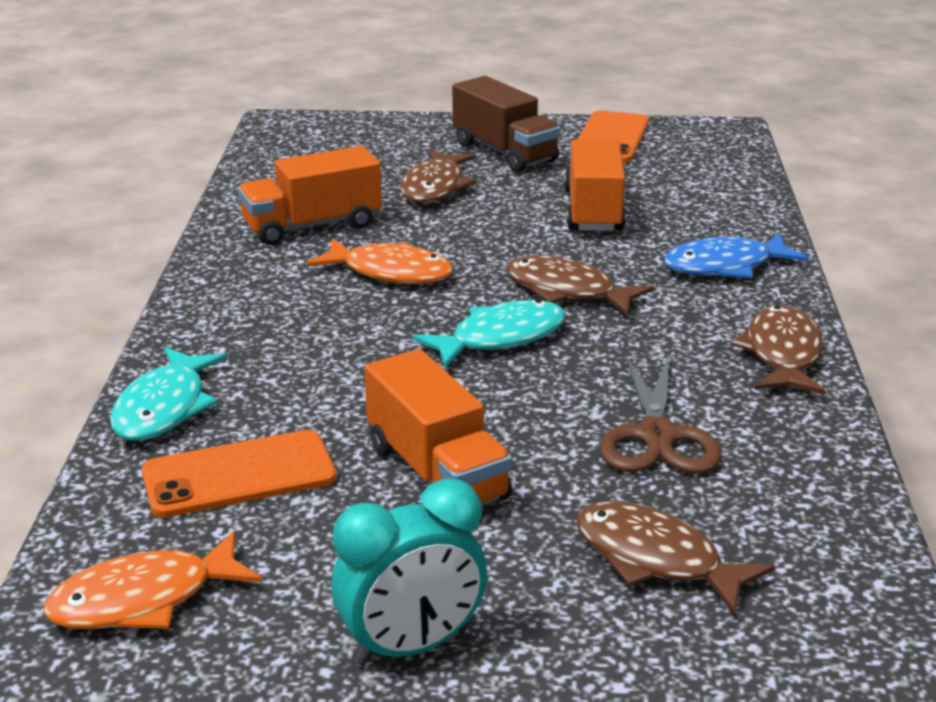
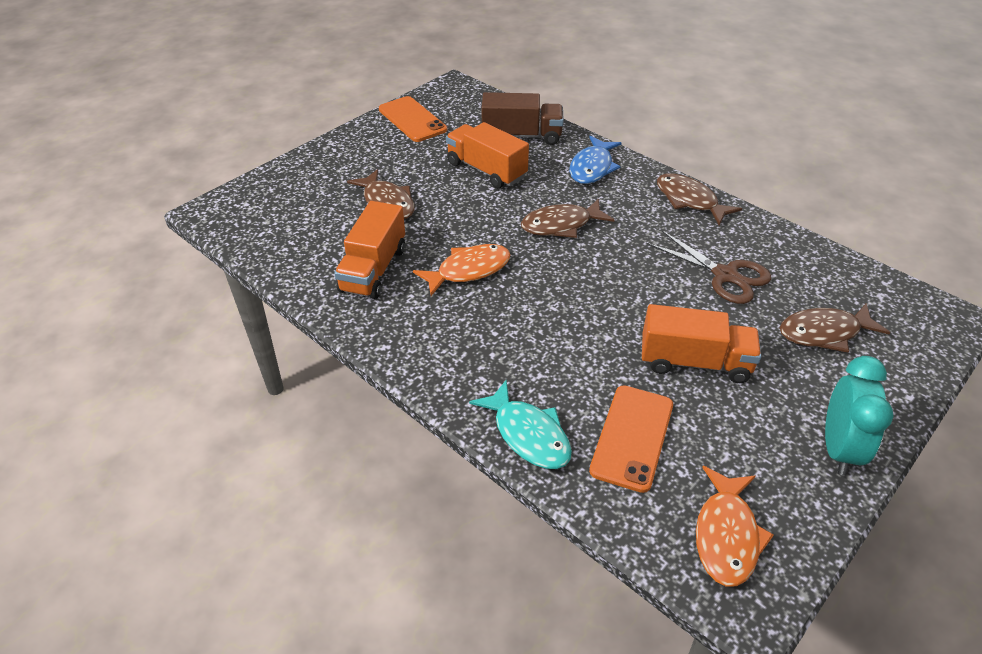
camera: 50 degrees left, 15 degrees up
(500, 338) = (584, 271): turquoise fish -> none
(504, 152) = (378, 158): brown truck -> brown truck (521, 136)

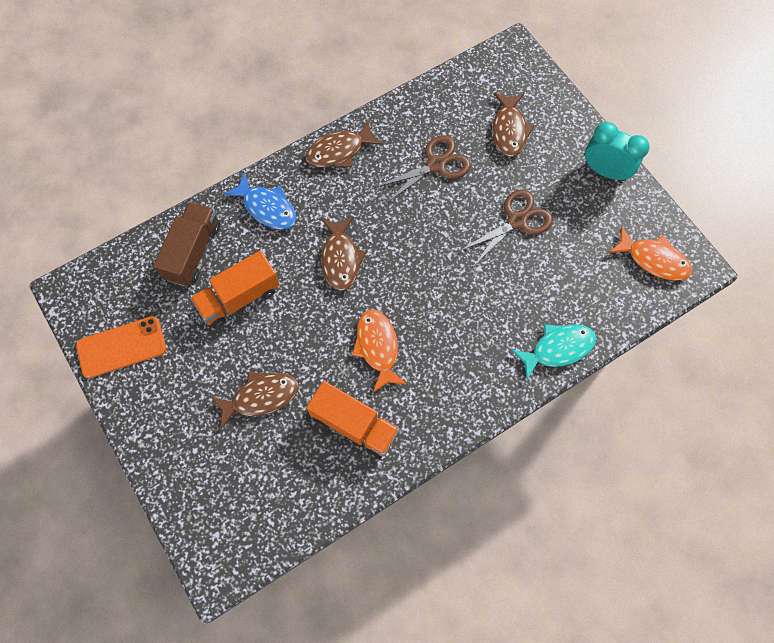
camera: 75 degrees left, 25 degrees up
(632, 437) = (573, 284): orange phone -> none
(694, 362) = (517, 221): orange truck -> brown scissors

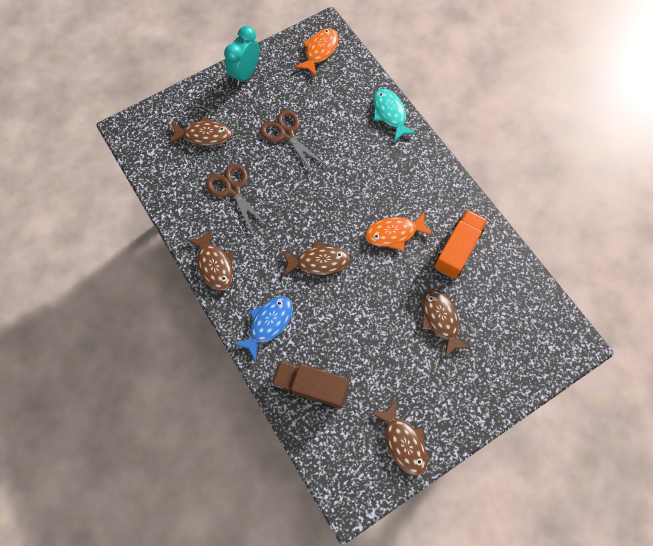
camera: 90 degrees left, 0 degrees up
(121, 347) = (403, 442): orange phone -> brown fish
(239, 298) = (354, 342): orange truck -> none

